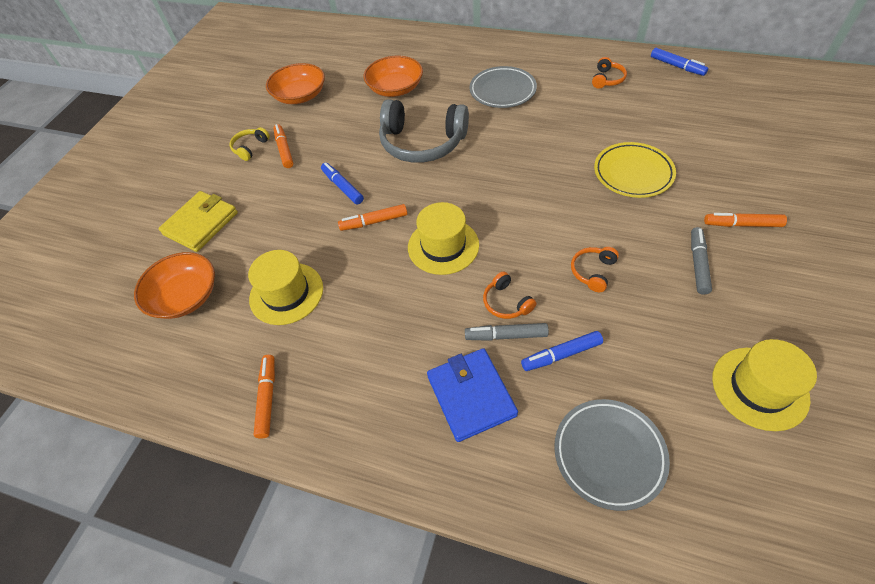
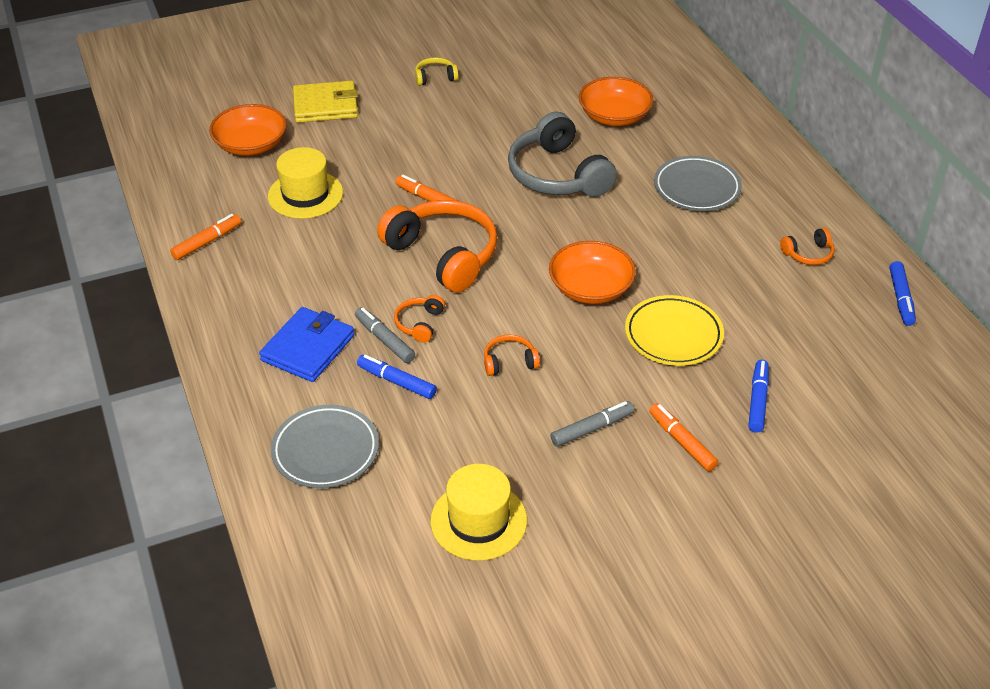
camera: 45 degrees right, 10 degrees down
(284, 150) = (455, 98): orange marker -> none
(300, 96) = (533, 64): orange bowl -> orange bowl (590, 288)
(342, 187) = (448, 158): blue marker -> blue marker (757, 400)
(443, 246) = (444, 254): yellow hat -> orange headphones

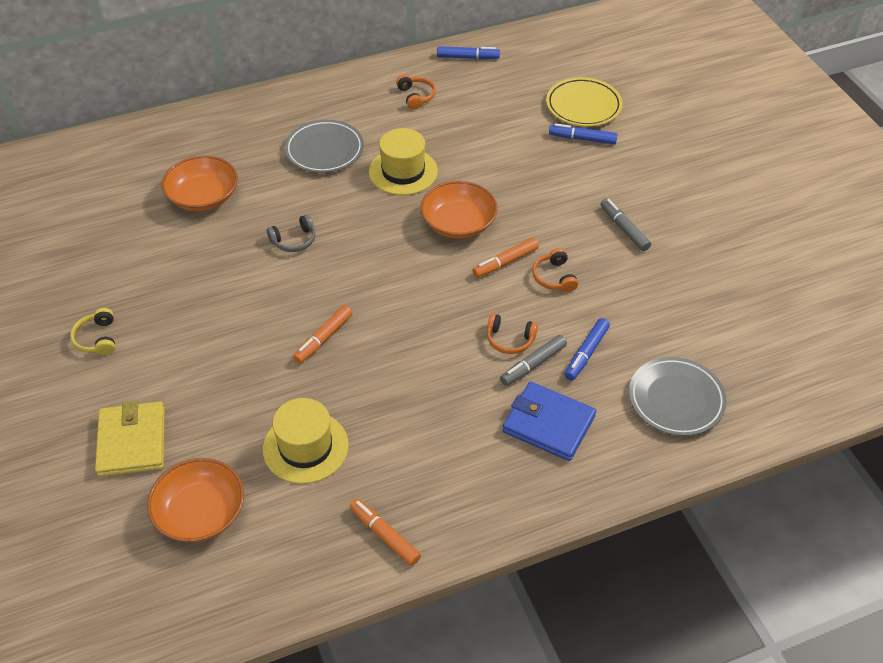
camera: 90 degrees left, 5 degrees up
(444, 254) = (411, 324): orange headphones -> none
(478, 521) = (730, 296): yellow hat -> yellow hat (403, 171)
(557, 175) = (294, 240): grey headphones -> grey headphones, size x0.44
(673, 335) = (514, 177): yellow plate -> yellow plate (583, 106)
(682, 442) = (630, 181): orange marker -> orange marker (505, 262)

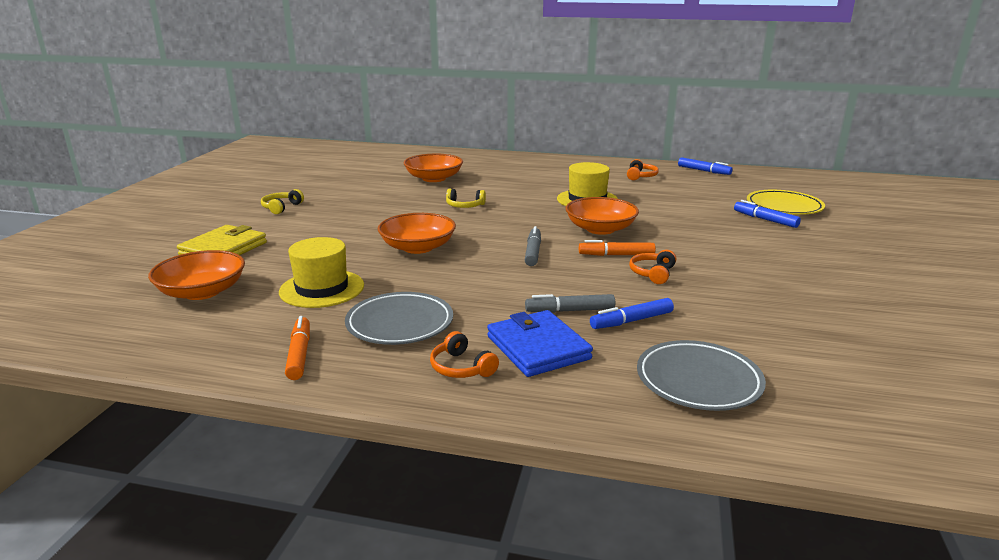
camera: 35 degrees right, 25 degrees down
(294, 240) = (464, 206): grey headphones -> yellow headphones
(323, 338) = (418, 247): orange marker -> orange bowl
(324, 150) = (541, 181): grey plate -> grey plate (400, 324)
(510, 339) = (566, 291): orange headphones -> orange headphones (461, 368)
(624, 229) = (756, 268): grey marker -> grey marker (533, 252)

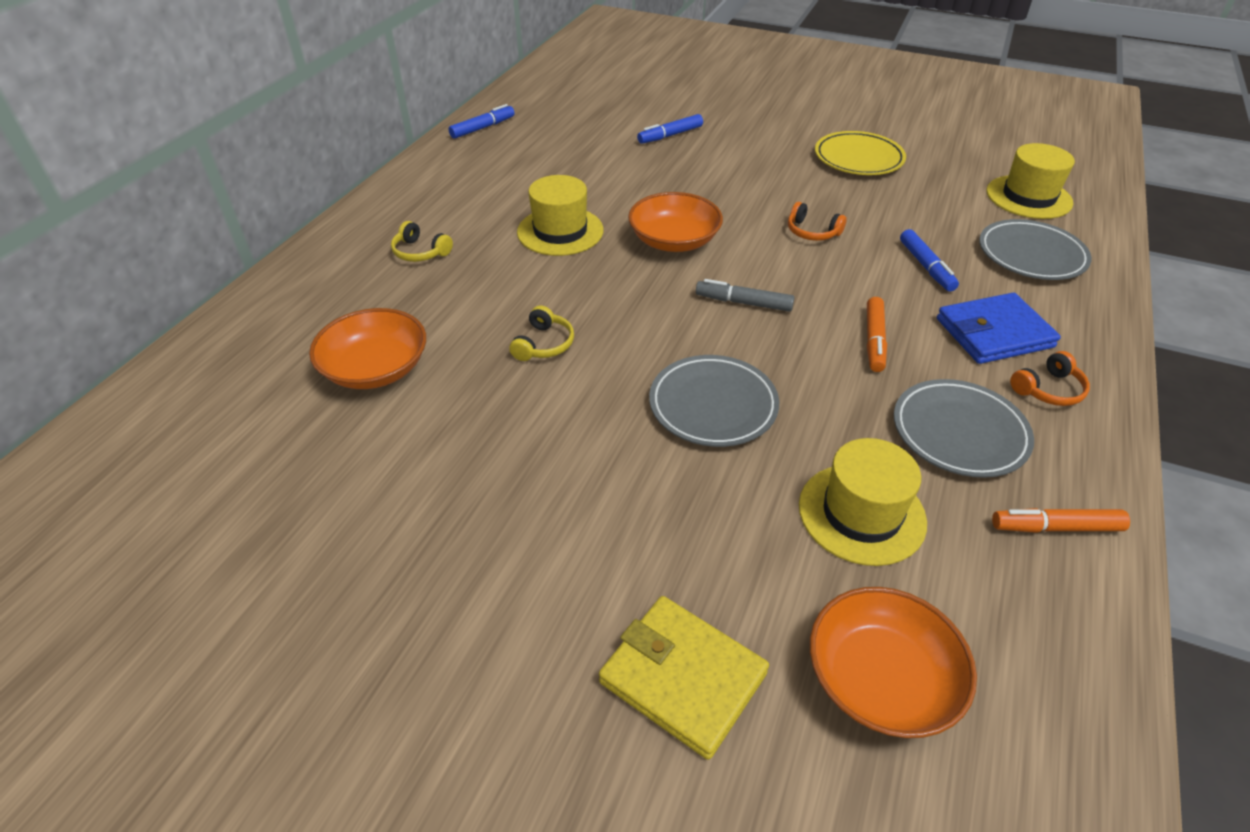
camera: 80 degrees left, 20 degrees up
(281, 207) = (456, 601): yellow headphones -> yellow headphones (420, 252)
(418, 247) = (713, 405): orange bowl -> grey plate
(570, 310) = (908, 300): grey marker -> none
(616, 255) = (759, 244): orange marker -> orange marker (874, 340)
(641, 176) = (479, 174): orange headphones -> none
(784, 207) = (634, 116): yellow plate -> yellow plate (858, 159)
(846, 393) = (1028, 197): none -> yellow hat

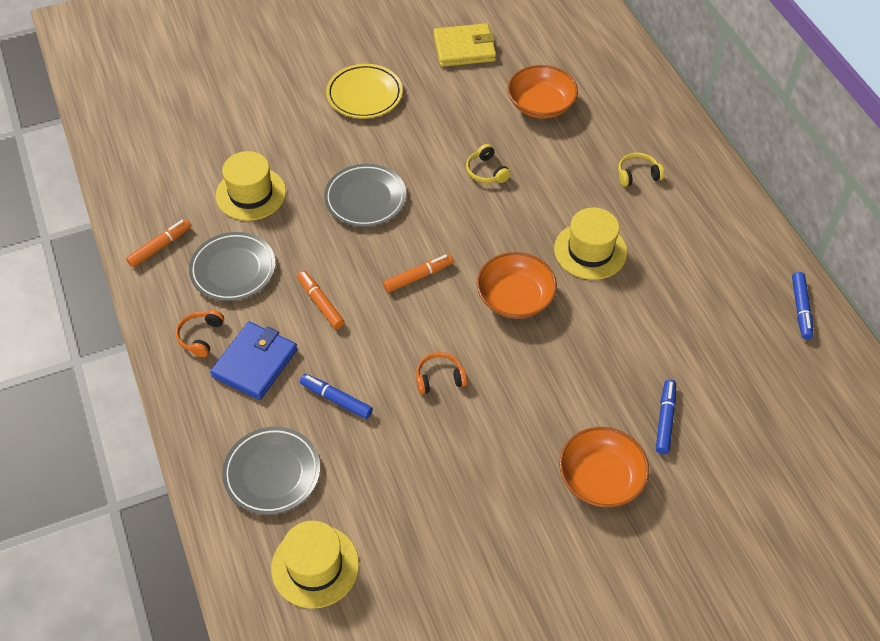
camera: 135 degrees right, 10 degrees up
(683, 677) = (269, 92): yellow wallet -> yellow wallet (464, 48)
(743, 303) = (418, 277): grey marker -> orange marker
(858, 159) = (490, 513): yellow plate -> yellow plate (364, 95)
(880, 679) = (199, 137): orange bowl -> orange bowl (601, 478)

